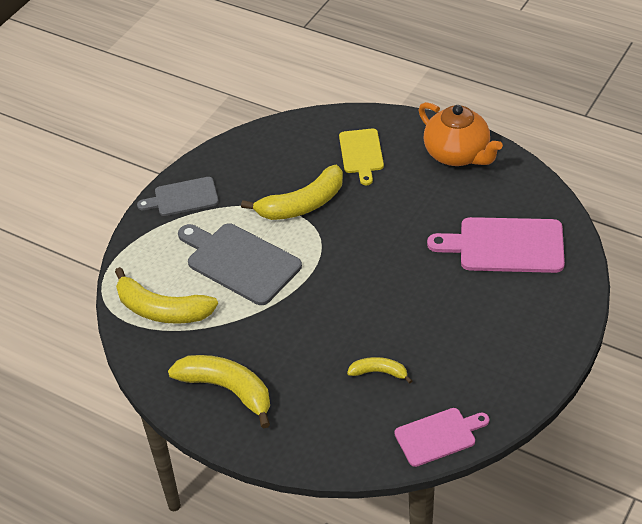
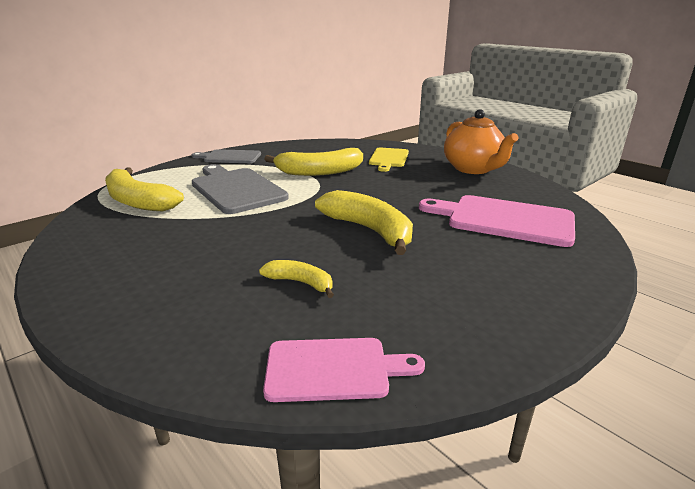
camera: 15 degrees right, 20 degrees down
(227, 390) = (122, 261): yellow banana -> yellow banana (369, 230)

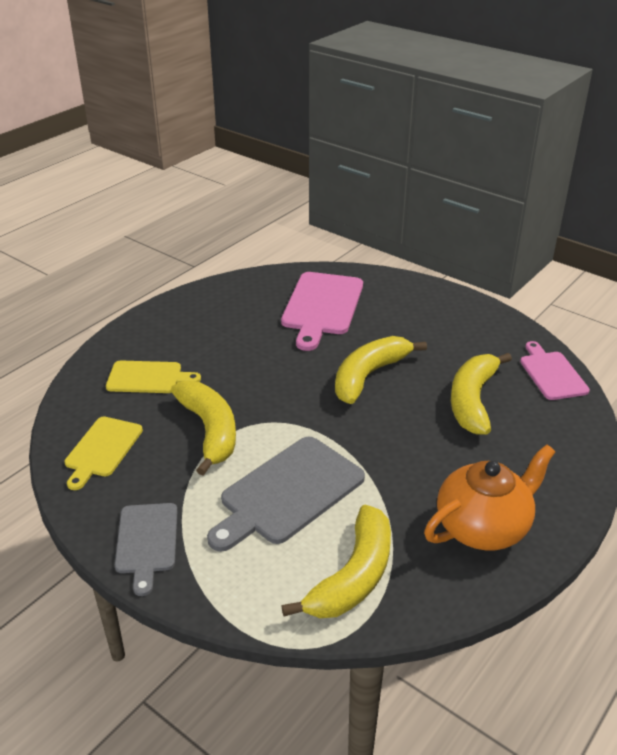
camera: 100 degrees left, 10 degrees up
(300, 283) = (473, 401): yellow banana -> yellow banana, size x1.90
(317, 149) = (102, 449): none -> yellow cutting board
(473, 169) = (185, 316): orange teapot -> orange teapot (483, 527)

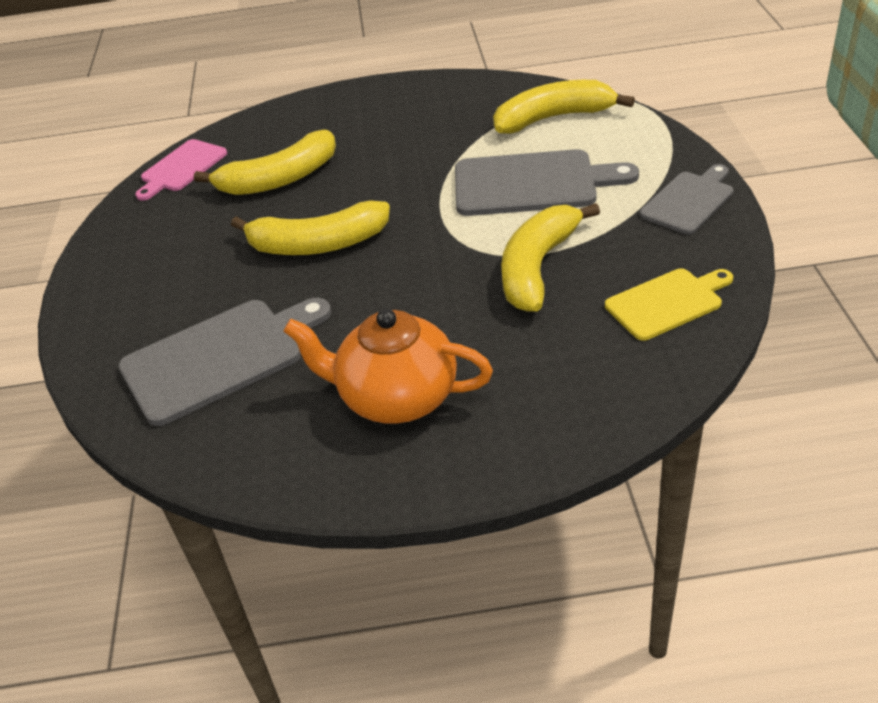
camera: 130 degrees left, 5 degrees up
(148, 378) = (538, 369): yellow cutting board -> none
(322, 307) = (220, 357): pink cutting board -> grey cutting board
(483, 527) = (427, 106): orange teapot -> orange teapot (396, 397)

